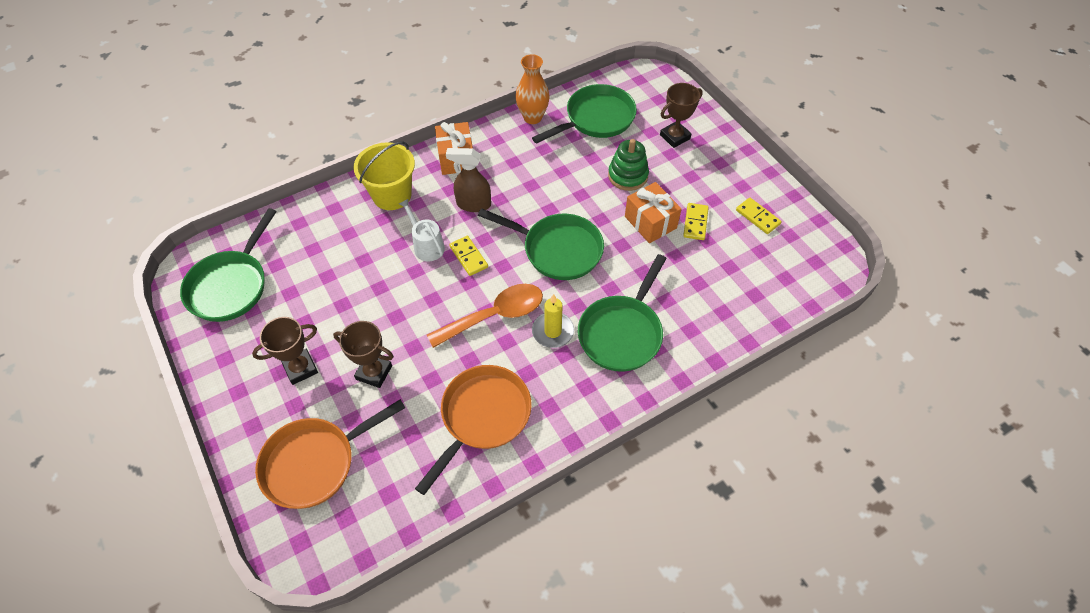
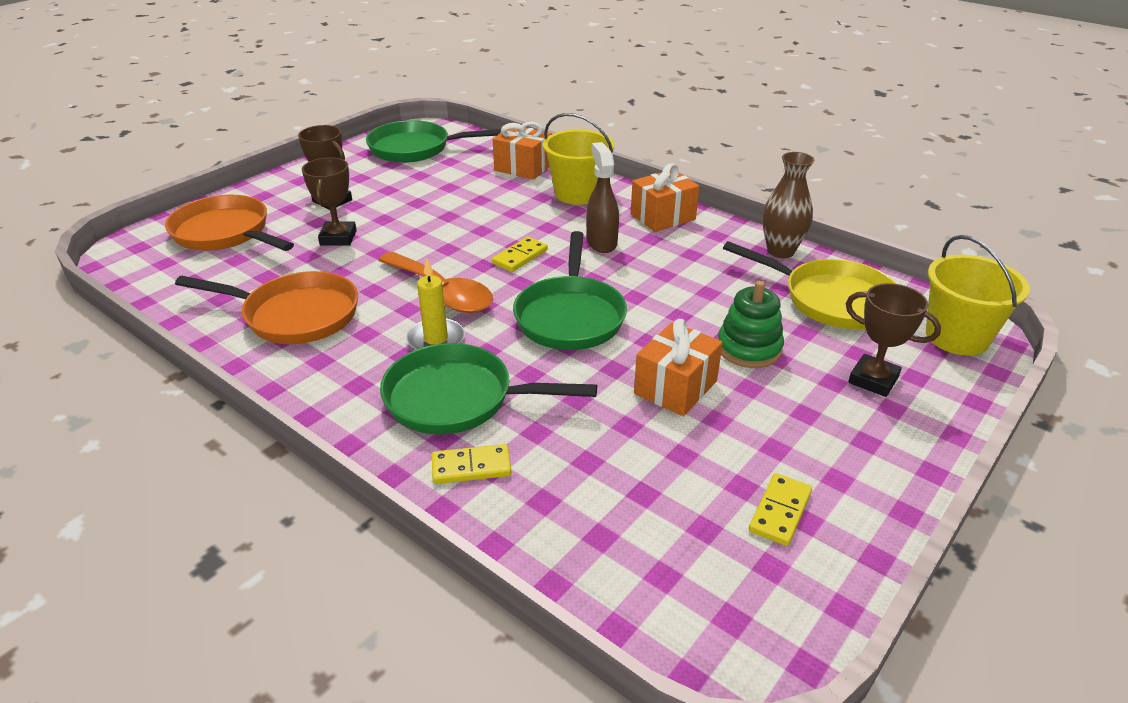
camera: 70 degrees right, 20 degrees down
(323, 217) = (523, 167): none -> orange gift
(426, 245) = (520, 228): white watering can -> none
(532, 117) = (780, 251): orange vase -> brown vase
(596, 119) = (831, 300): green pan -> yellow pan
(652, 86) = (957, 337): none -> yellow bucket
(695, 223) = (709, 435): yellow domino -> yellow domino (471, 467)

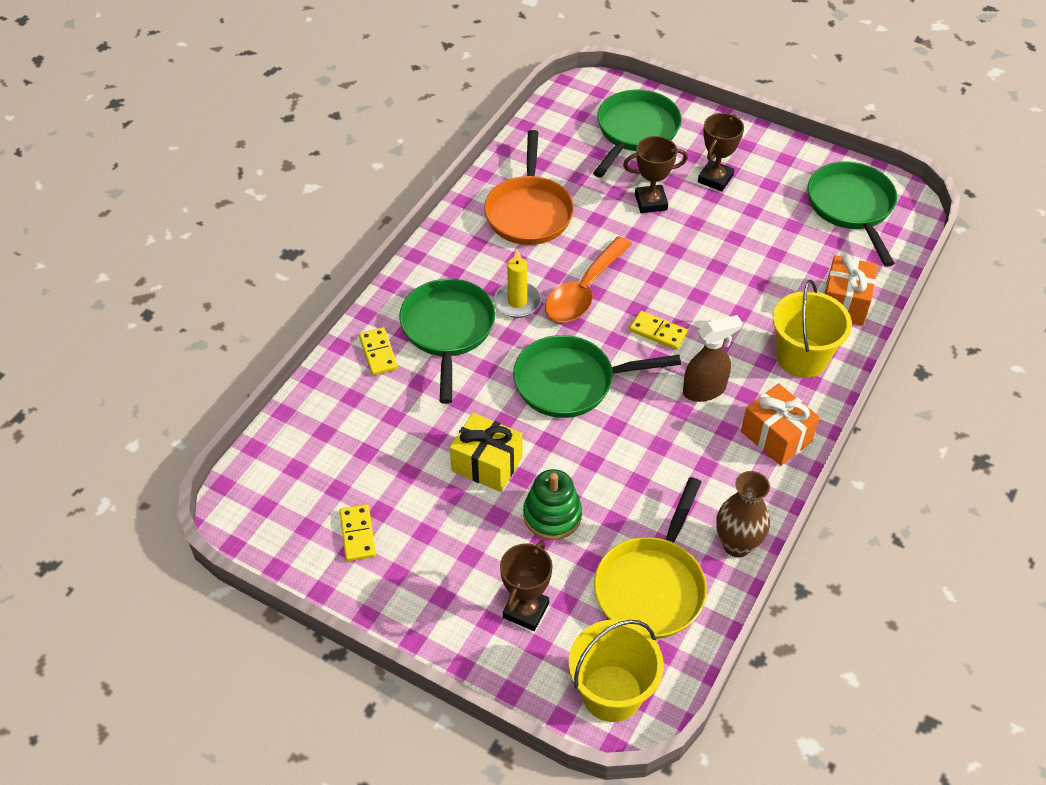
camera: 80 degrees right, 15 degrees up
(225, 233) = (635, 132): orange pan -> green pan
(675, 387) = (487, 464): orange gift -> yellow gift
(780, 511) = (357, 534): yellow domino -> yellow domino turned 60 degrees clockwise

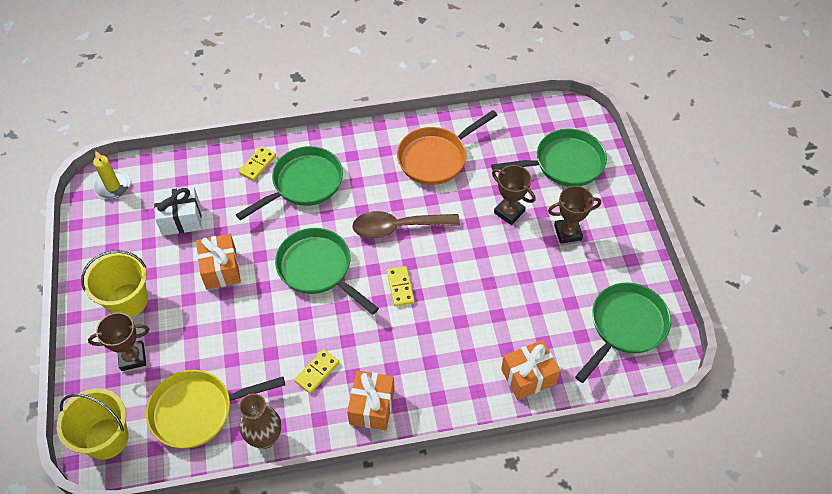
camera: 50 degrees right, 5 degrees up
(357, 534) = (124, 244): yellow domino -> yellow domino (317, 372)
(380, 462) = (181, 219): none -> white gift
(487, 464) = (221, 269): yellow gift -> orange gift
(517, 302) = (357, 201): yellow candle -> yellow candle (112, 186)
(552, 515) = (210, 326): green stacking toy -> none
(584, 291) = (398, 227): orange spoon -> brown spoon
(704, 390) = (375, 342): brown spray bottle -> none
(801, 358) = (453, 380): yellow bucket -> yellow bucket (127, 301)

